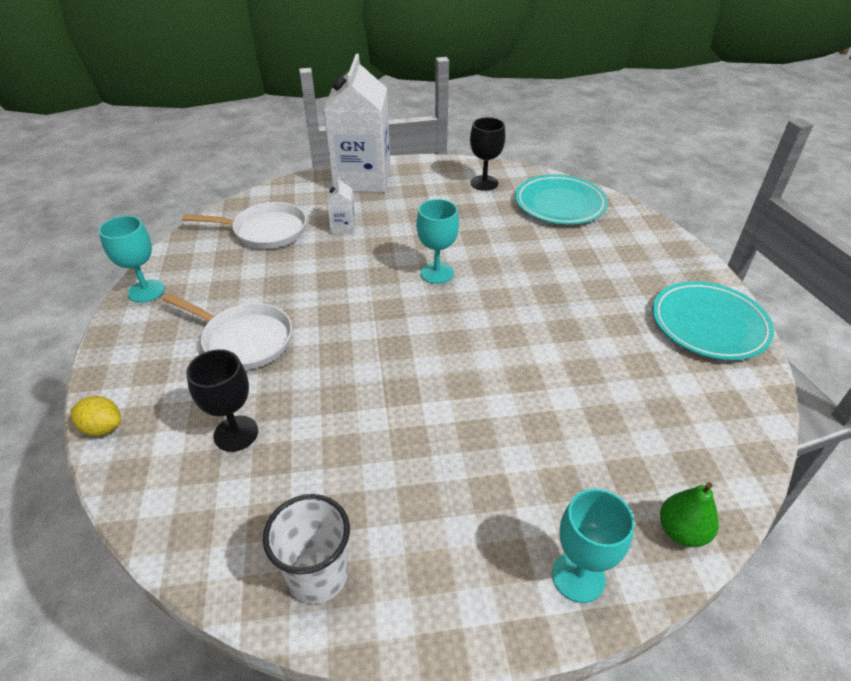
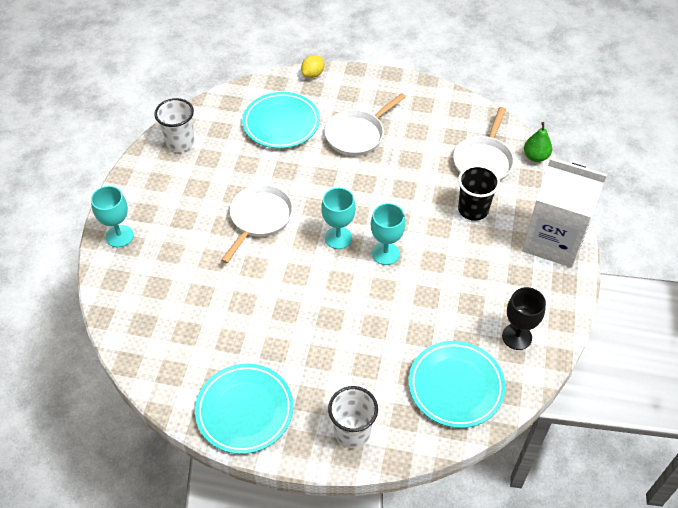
camera: 110 degrees right, 10 degrees up
(146, 291) = (429, 93): turquoise goblet -> turquoise goblet (338, 238)
(236, 433) = (281, 123): black goblet -> turquoise plate
(343, 227) = (473, 209): white carton -> black cup
(443, 397) = (259, 219): none -> white pan
(657, 250) = (352, 432): none -> white cup
(681, 531) = (112, 292): green pear -> green pear (535, 156)

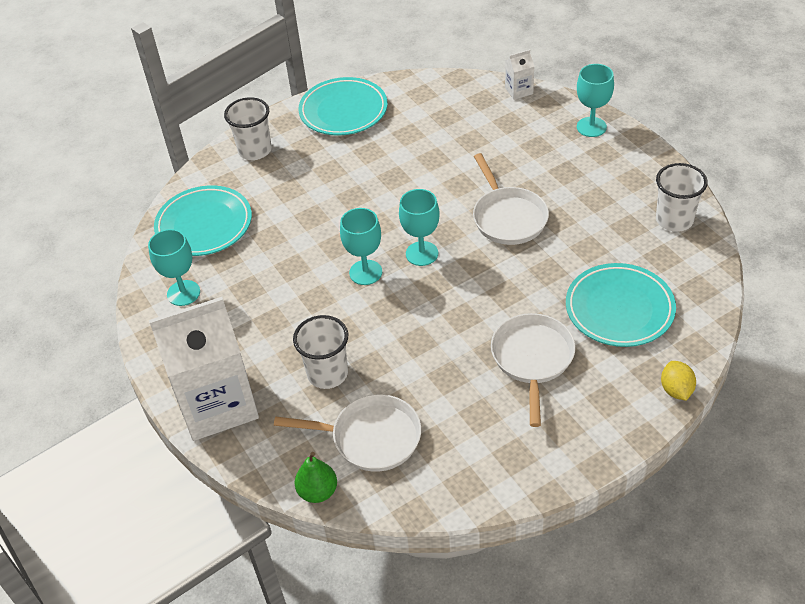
camera: 140 degrees right, 5 degrees down
(110, 308) = (519, 91): none -> white carton
(473, 209) = (327, 374): black cup -> white cup
(483, 161) = (370, 438): white pan -> white pan turned 120 degrees clockwise
(517, 337) = (183, 293): black goblet -> turquoise goblet

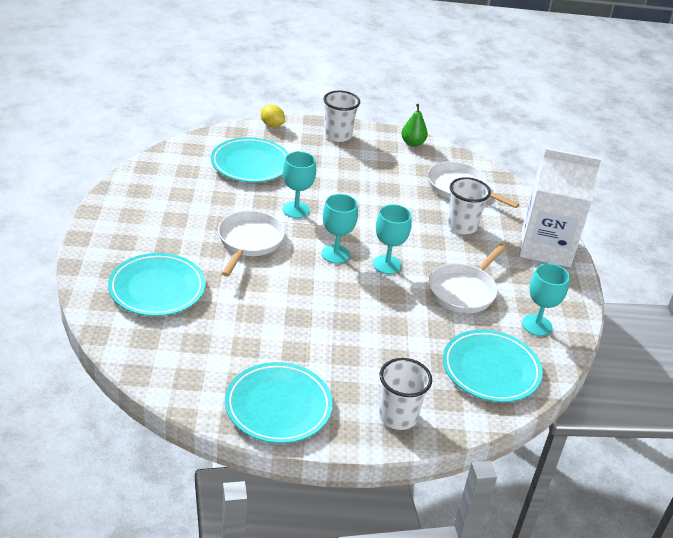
camera: 155 degrees left, 10 degrees down
(318, 491) = (507, 183): green pear -> green pear (412, 143)
(519, 91) = (106, 326): white carton -> none
(523, 134) = (157, 289): none -> turquoise plate
(532, 359) = (330, 171): white pan -> white pan (464, 290)
(591, 127) = (101, 263): turquoise goblet -> turquoise goblet (296, 210)
(674, 220) = (148, 182): white cup -> white cup (338, 135)
(676, 390) = (272, 125): yellow lemon -> yellow lemon turned 75 degrees counterclockwise

